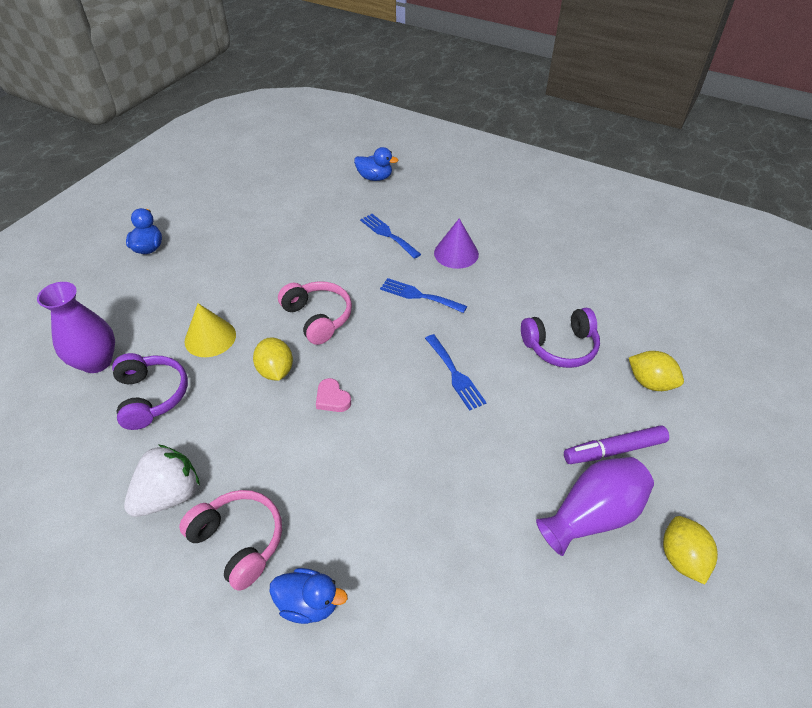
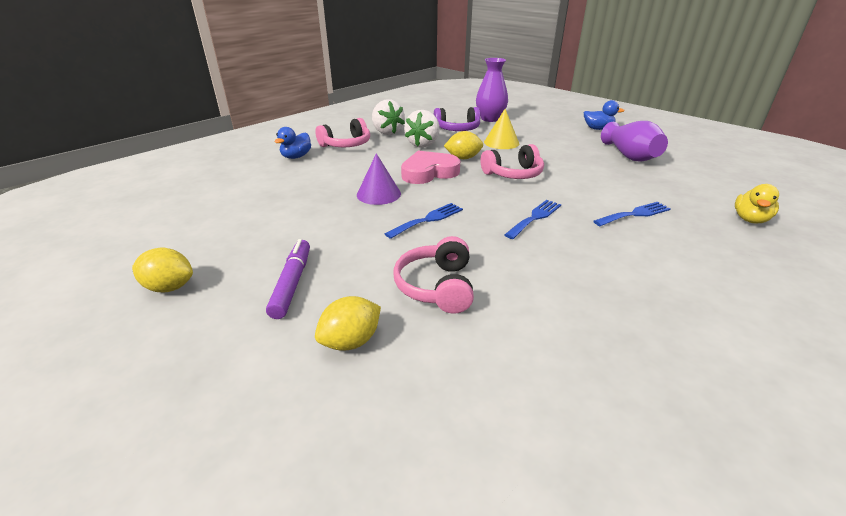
camera: 105 degrees right, 15 degrees down
(226, 427) = (423, 144): none -> white strawberry
(332, 398) = (429, 172): pink heart -> pink heart, size x2.03
(375, 178) = (750, 219): blue duck -> yellow duck
(455, 374) = (428, 219): blue fork -> blue fork turned 150 degrees clockwise
(456, 253) = (606, 249): purple cone -> purple cone (378, 194)
(560, 346) = (437, 286): purple headphones -> pink headphones
(592, 515) = (249, 253): purple vase -> purple vase (630, 156)

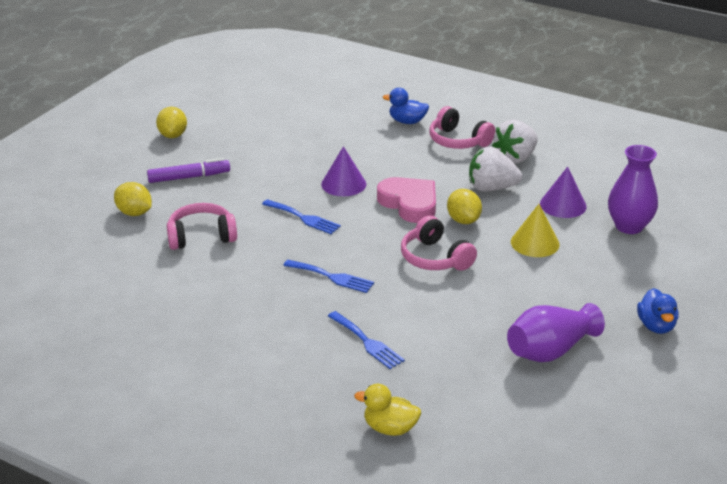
camera: 75 degrees right, 0 degrees up
(457, 129) = (563, 205): purple headphones -> purple cone

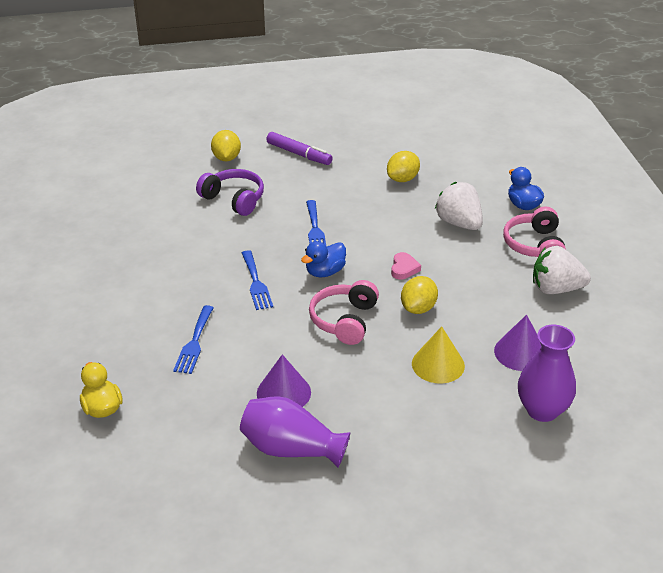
camera: 50 degrees right, 5 degrees up
(173, 135) = (341, 118): yellow lemon -> yellow lemon (402, 179)
(201, 236) = (234, 199): pink headphones -> purple headphones
(343, 184) = (386, 223): purple cone -> purple cone (283, 392)
(409, 203) = (404, 268): pink heart -> pink heart, size x0.49
(491, 188) = (488, 299): white strawberry -> white strawberry (459, 223)
(656, 326) = (403, 501): blue duck -> blue duck (325, 272)

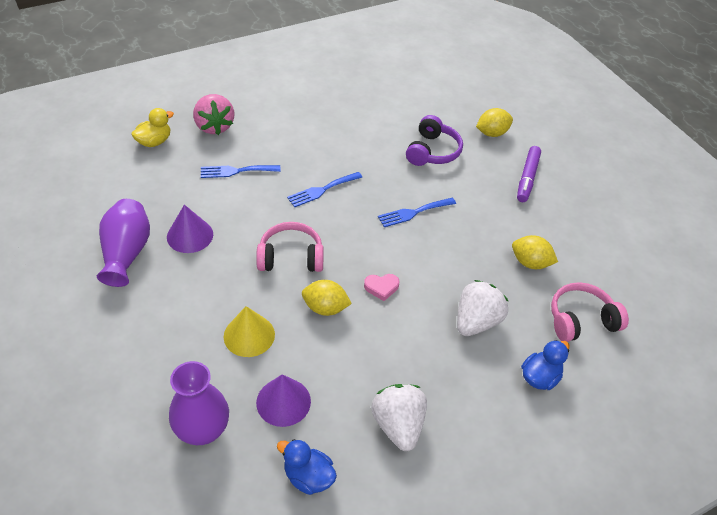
camera: 70 degrees right, 10 degrees up
(103, 351) = (214, 126): none -> pink strawberry
(325, 272) = (354, 231): blue duck -> blue duck (308, 477)
(534, 245) = (468, 396): pink headphones -> pink headphones (581, 320)

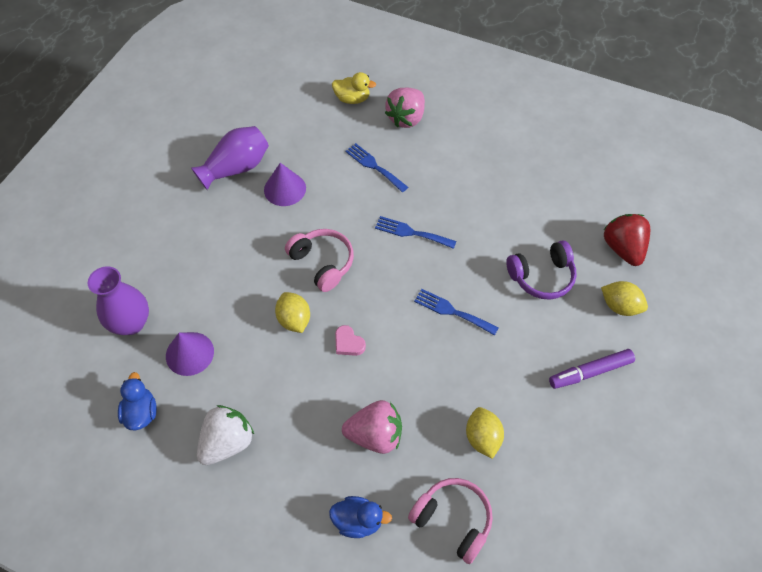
camera: 55 degrees right, 10 degrees up
(249, 335) = (228, 291): yellow cone -> none
(450, 103) = (623, 248): none -> red strawberry
(476, 321) = (375, 435): white strawberry -> pink strawberry

